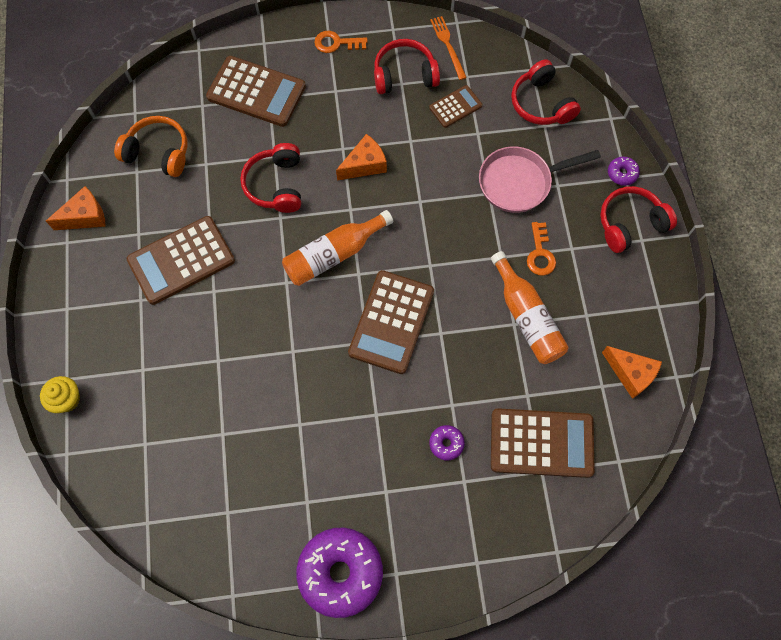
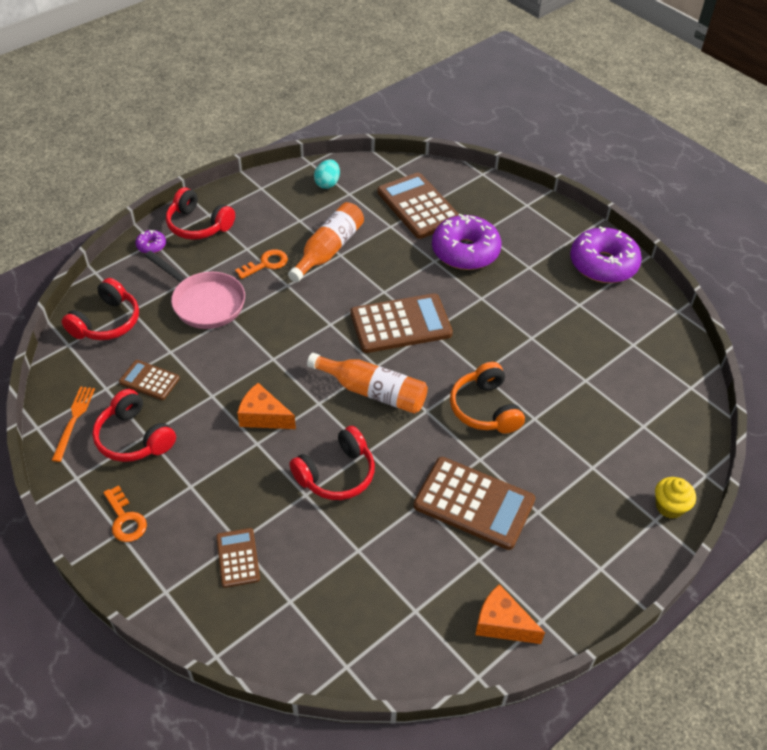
camera: 125 degrees left, 20 degrees down
(158, 152) = (378, 605): orange headphones -> orange headphones (485, 408)
(256, 92) = (238, 558): brown calculator -> brown calculator, size x0.53
(446, 443) = (465, 251): purple donut -> purple donut, size x2.31
(448, 45) = (74, 420): orange fork -> orange fork turned 150 degrees clockwise
(631, 374) = (327, 183): orange cheese -> turquoise egg

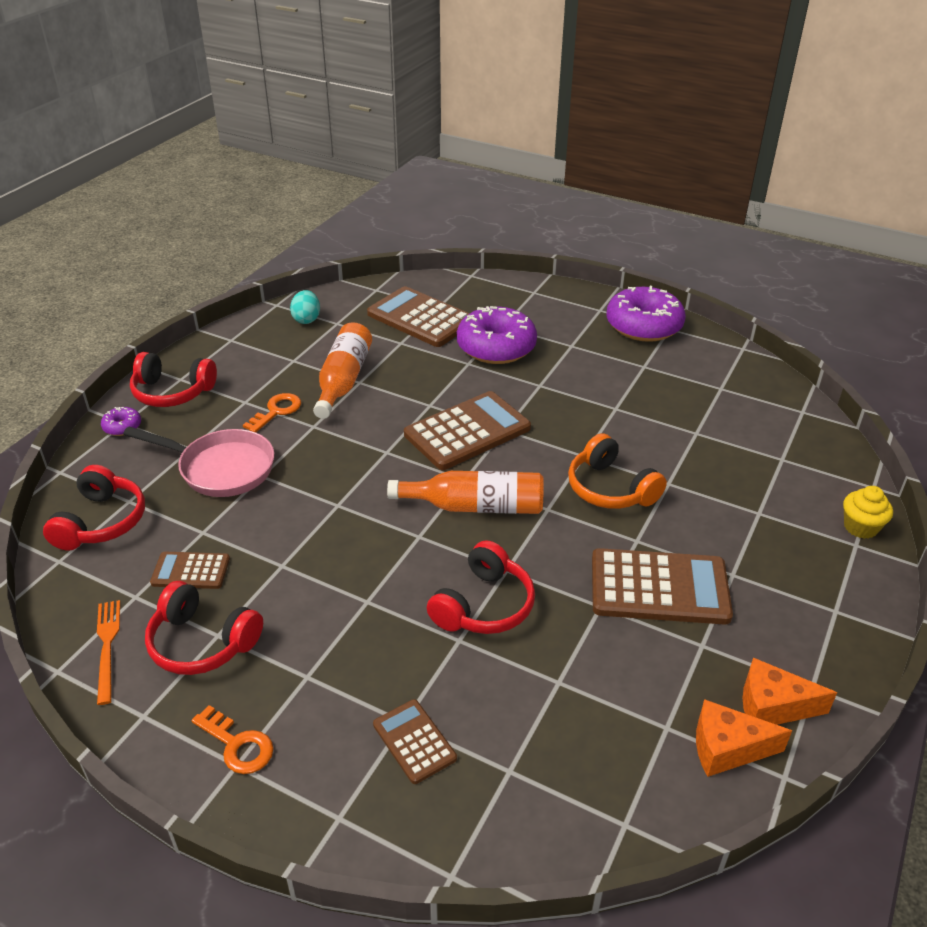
camera: 20 degrees left, 10 degrees down
(263, 416) = (359, 569): orange cheese -> orange cheese (727, 748)

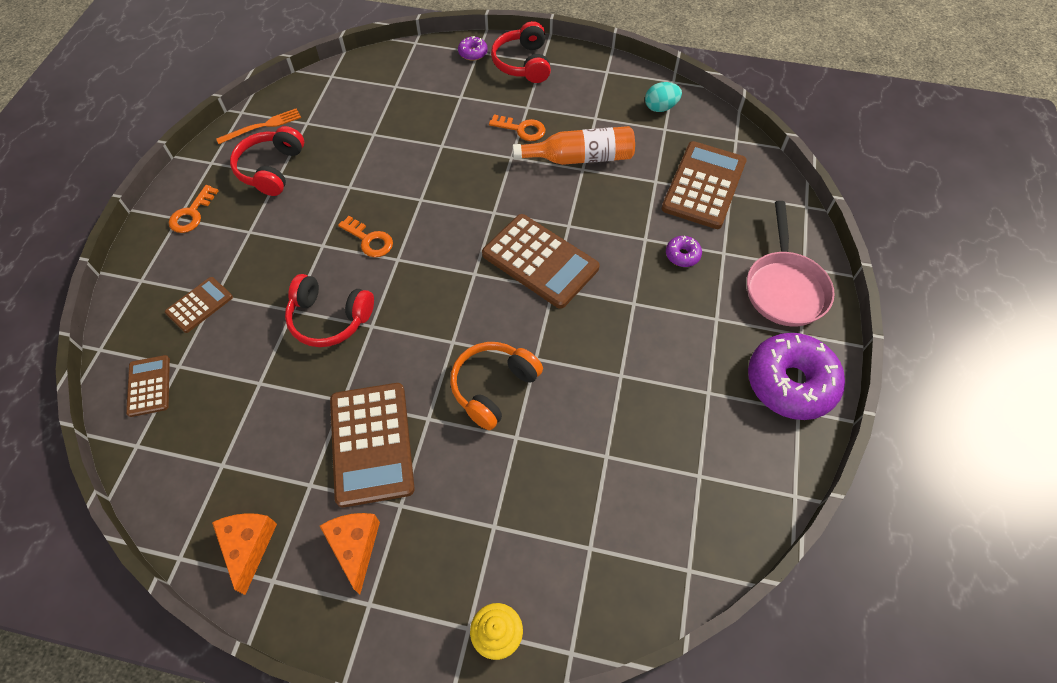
camera: 75 degrees right, 20 degrees up
(101, 522) = (371, 81): red headphones -> none
(191, 571) = (334, 141): brown calculator -> brown calculator (149, 386)
(221, 468) = (443, 120): pink pan -> pink pan (784, 287)
(379, 556) = (369, 240): none -> orange key
(475, 506) = (442, 289): orange bottle -> none
(496, 347) = (682, 255): purple donut -> purple donut, size x0.43
(727, 748) = (204, 512): orange cheese -> orange cheese (355, 547)

